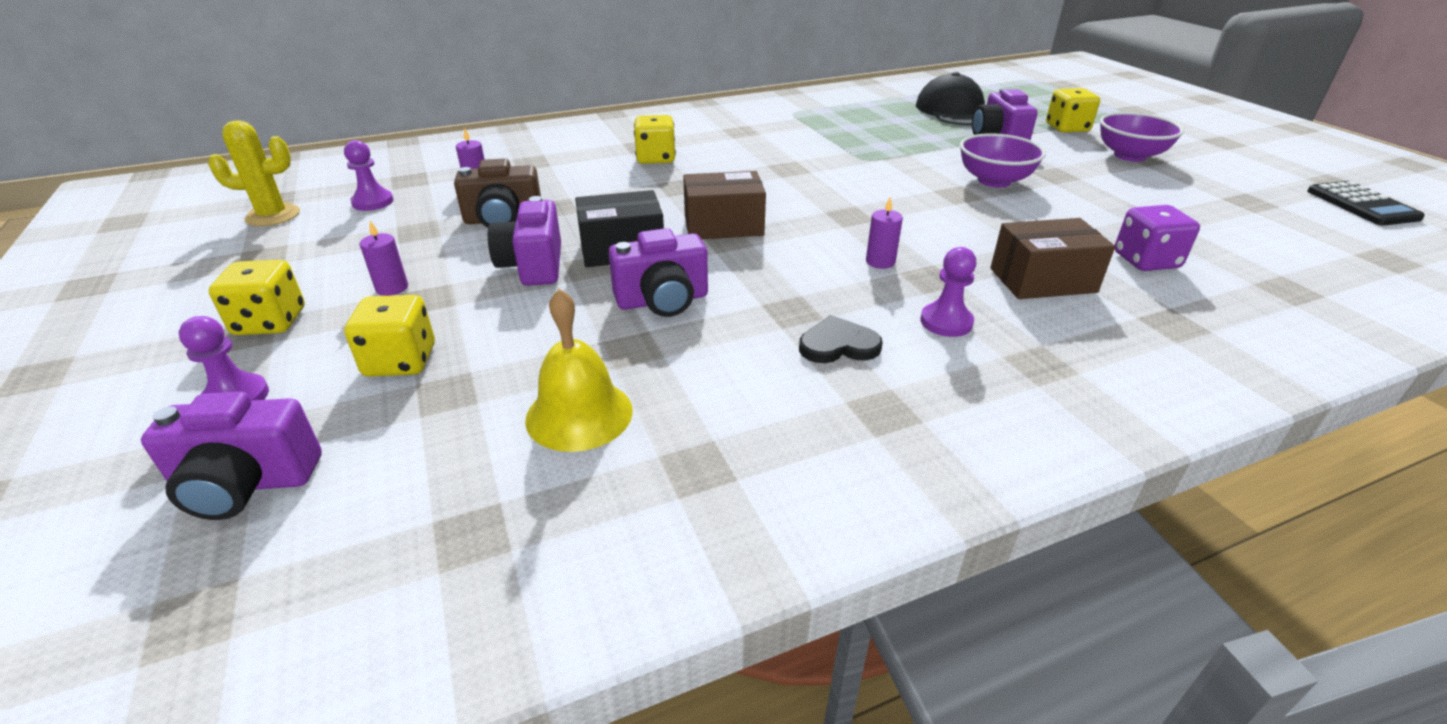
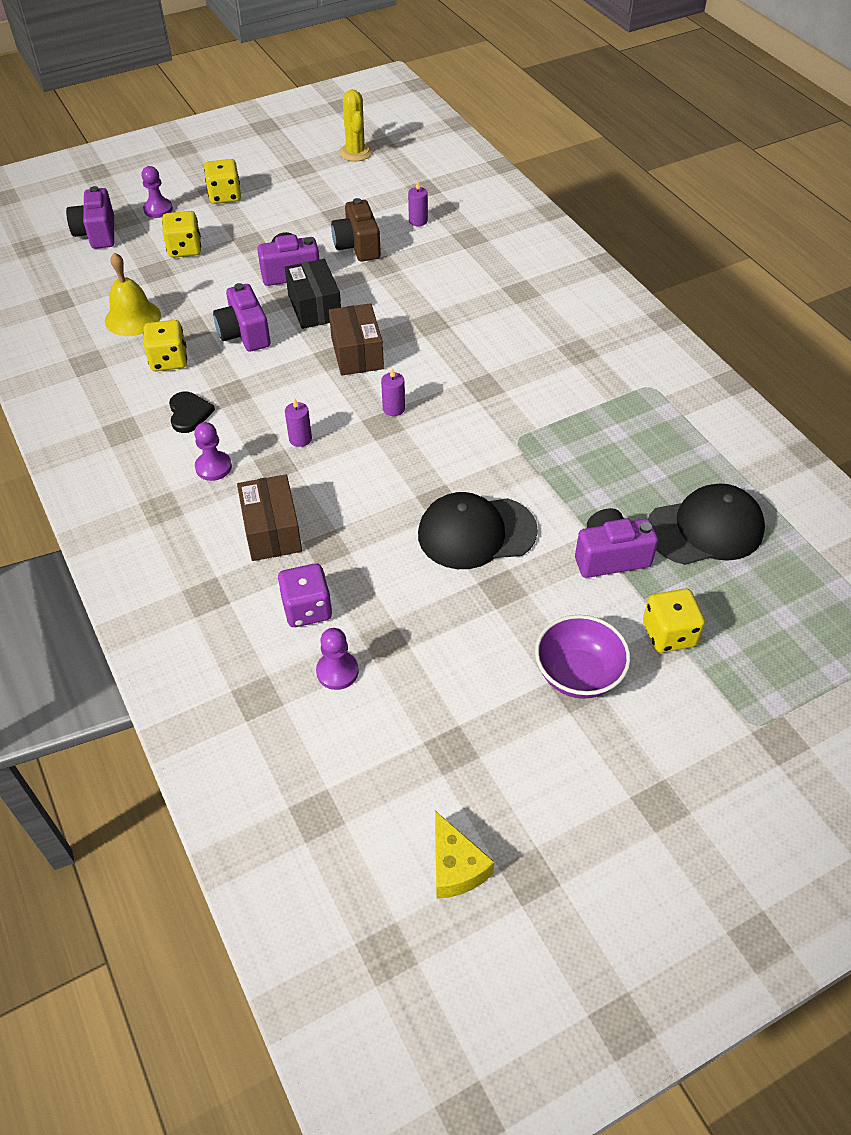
camera: 85 degrees right, 15 degrees up
(373, 202) = (381, 184): purple pawn -> purple pawn (337, 671)
(392, 288) = (261, 225): purple candle -> purple candle (393, 408)
(656, 158) = (491, 303): yellow dice -> yellow dice (169, 360)
(994, 181) = (476, 533): purple bowl -> black cap
(1362, 205) = (456, 867): black calculator -> yellow cheese

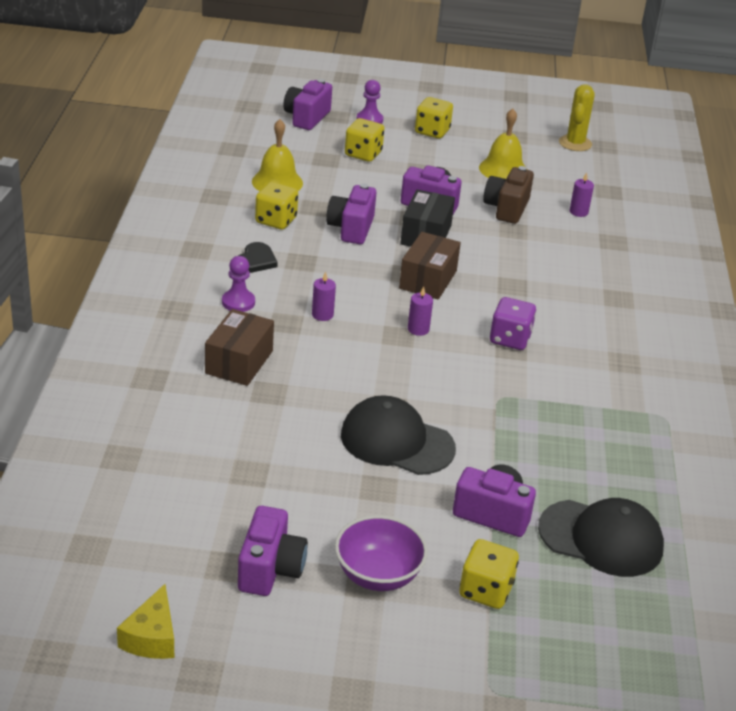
camera: 30 degrees right, 15 degrees down
(307, 609) = (213, 423): purple dice -> purple dice (510, 339)
(320, 207) = (503, 169): none -> yellow bell
(337, 671) = (194, 472): purple pawn -> none
(489, 727) = (270, 569): none -> purple camera

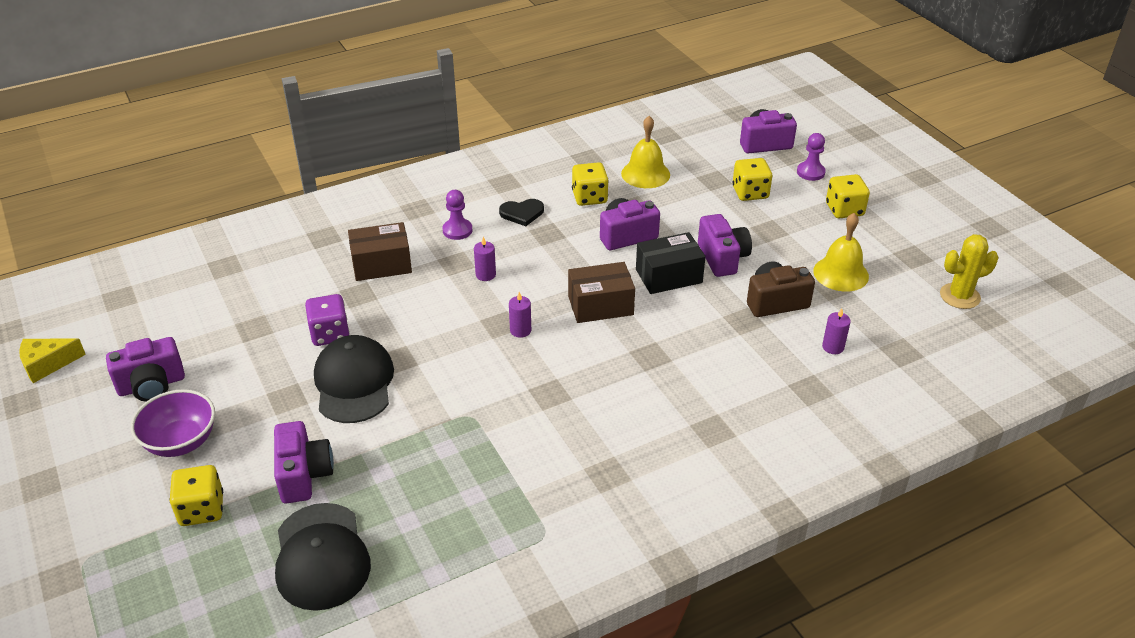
camera: 60 degrees right, 5 degrees up
(510, 339) = (564, 387): purple dice -> purple dice (330, 334)

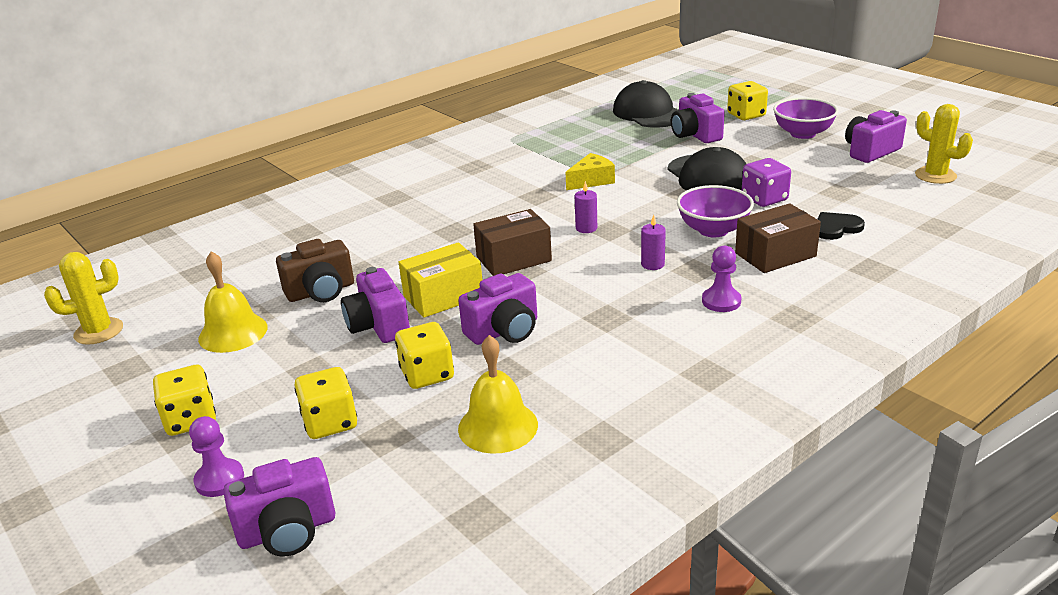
camera: 170 degrees right, 10 degrees down
(47, 364) = (974, 148): yellow cheese -> yellow cheese (591, 180)
(142, 330) = (935, 175): none -> yellow cactus
(409, 303) = (713, 230): none -> purple bowl
(522, 213) = (654, 335): black heart -> black heart (836, 228)
(589, 197) = (571, 372): yellow dice -> yellow dice (427, 374)
(668, 276) = (443, 296): black box -> yellow box
(833, 347) = (270, 264): purple candle -> none

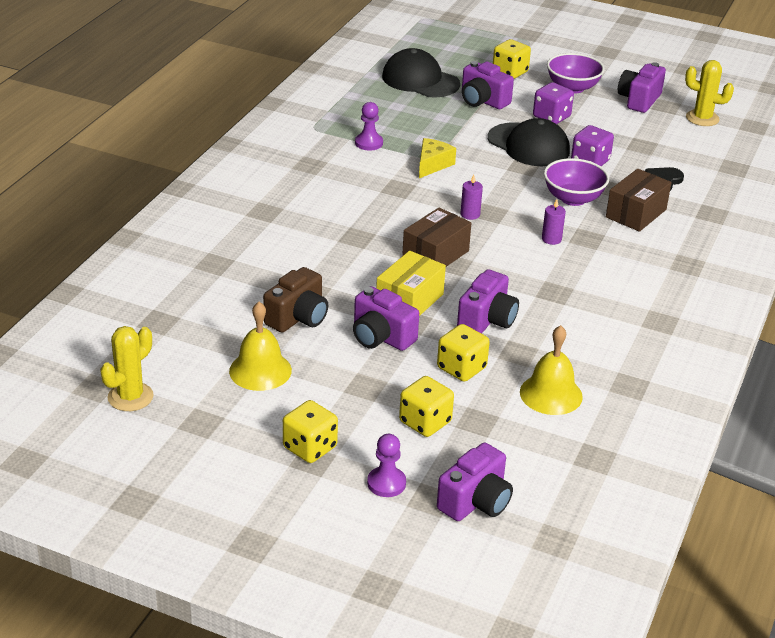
camera: 30 degrees left, 5 degrees up
(721, 301) = (627, 262): purple pawn -> purple pawn (369, 143)
(756, 155) = (551, 117): none -> purple dice

